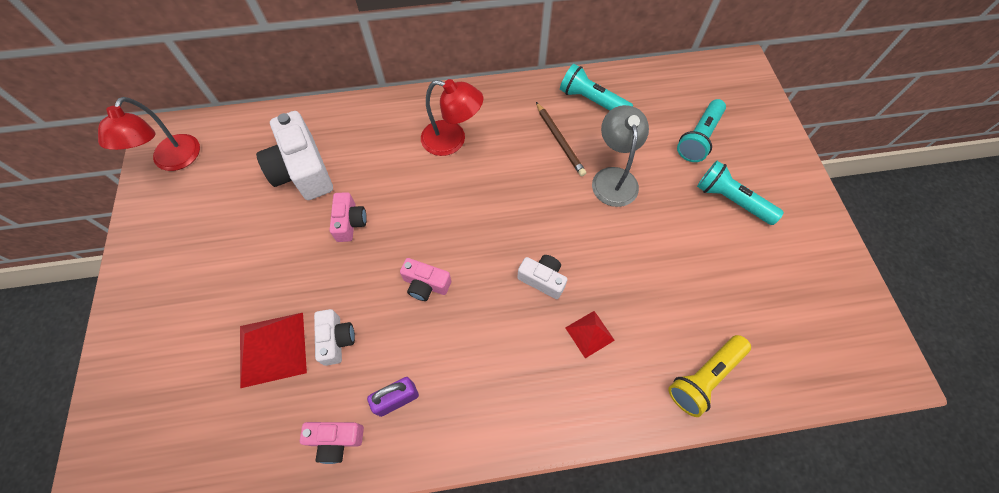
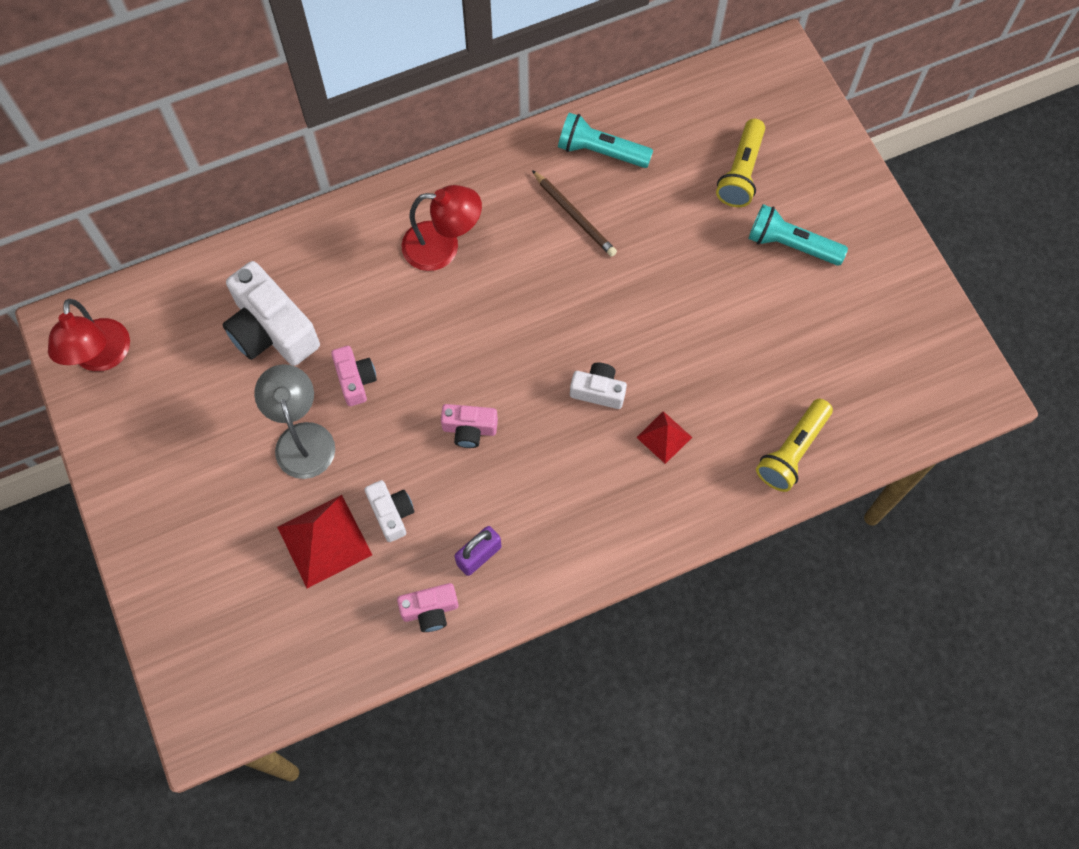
camera: 15 degrees left, 5 degrees up
(613, 178) = (650, 249): grey lamp -> grey lamp (302, 438)
(698, 138) = (741, 172): turquoise flashlight -> yellow flashlight

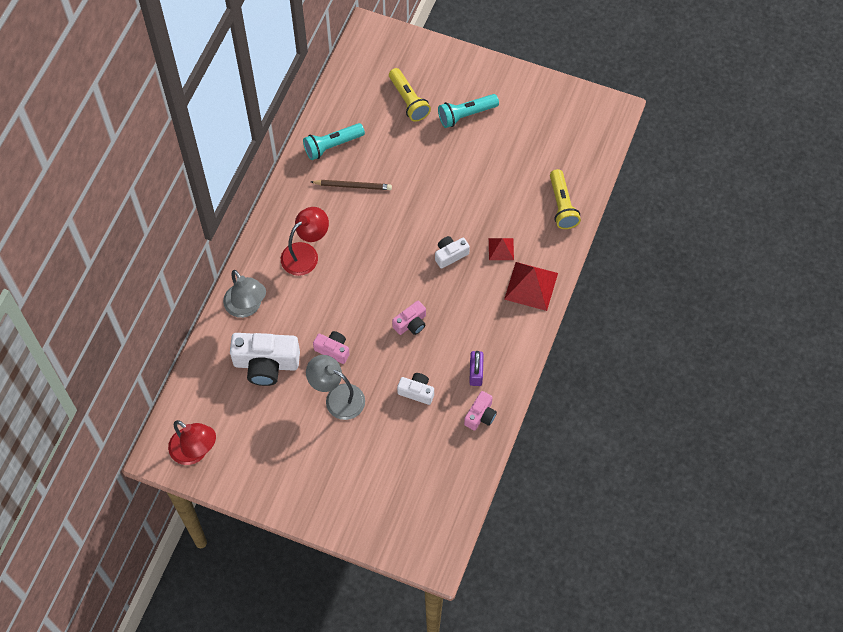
camera: 45 degrees left, 5 degrees down
(319, 250) = (247, 307): none -> grey lamp
(324, 540) = (399, 431): red pyramid -> red pyramid (531, 286)

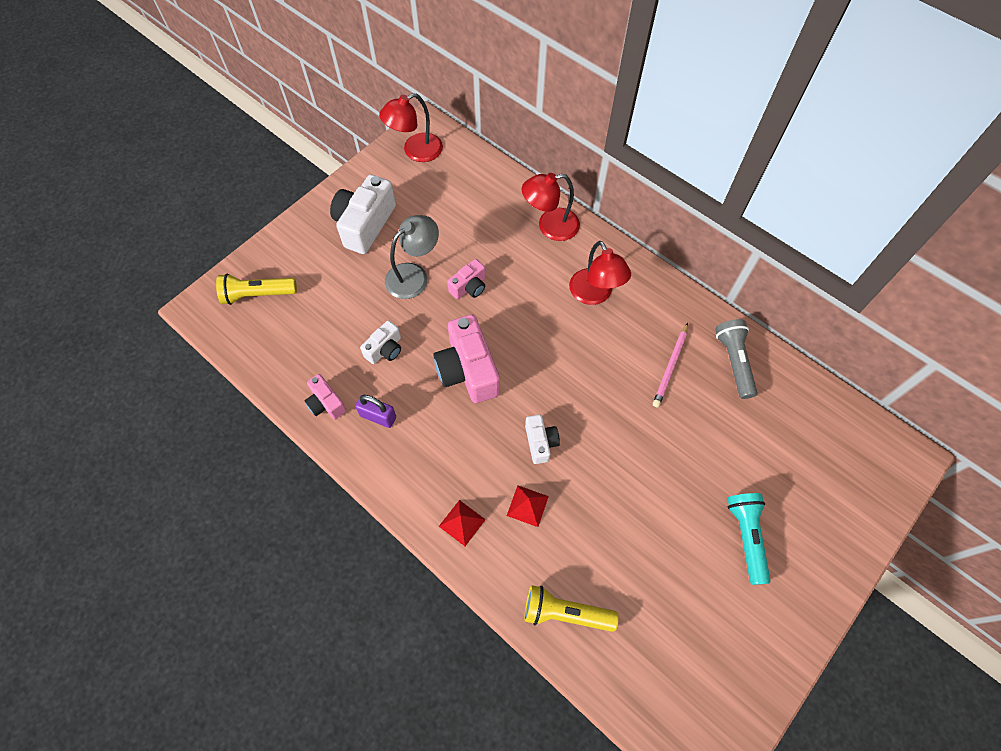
camera: 110 degrees right, 0 degrees up
(247, 307) = (550, 226): grey lamp -> red lamp
(266, 364) = (479, 226): white camera -> white camera (365, 224)
(332, 145) = (734, 362): turquoise flashlight -> grey flashlight
(352, 186) = (670, 366): brown pencil -> pink pencil
(408, 101) = (784, 470): yellow flashlight -> yellow flashlight (257, 294)
(411, 323) = (468, 370): pink camera -> pink camera, size x1.86
(531, 286) = (462, 522): red pyramid -> red pyramid, size x0.57

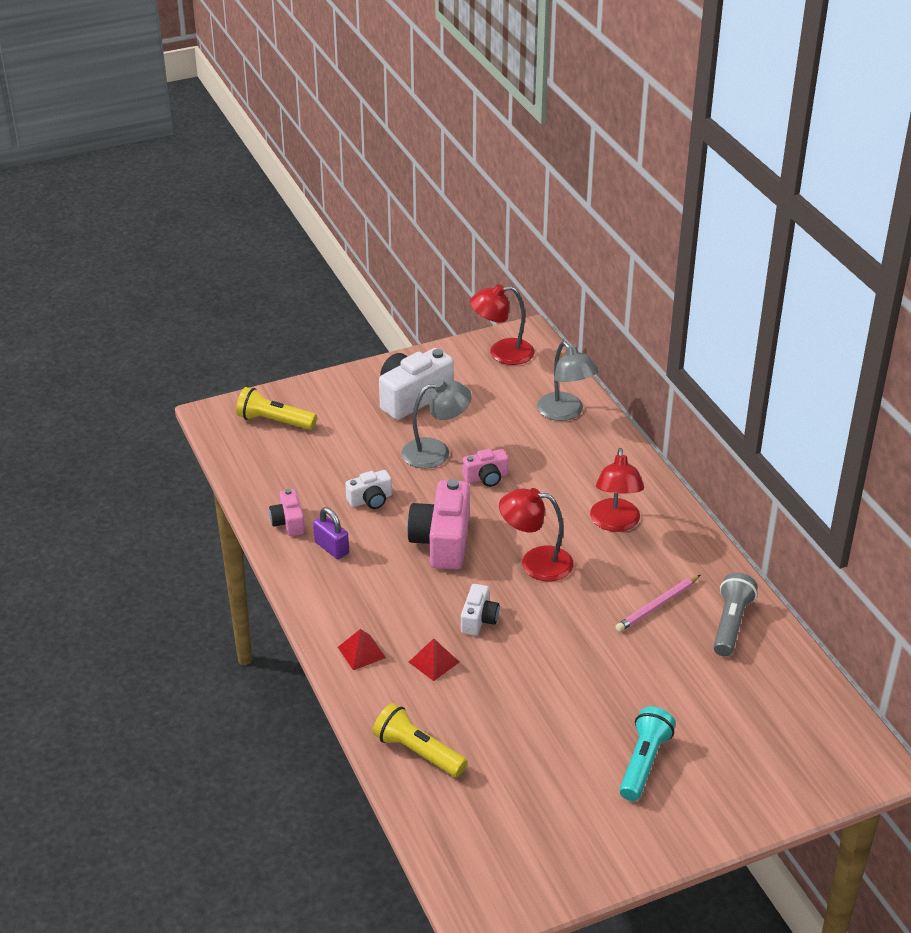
camera: 25 degrees right, 25 degrees down
(497, 195) = (565, 413): none -> grey lamp
(550, 226) = (604, 454): red lamp -> red lamp (535, 562)

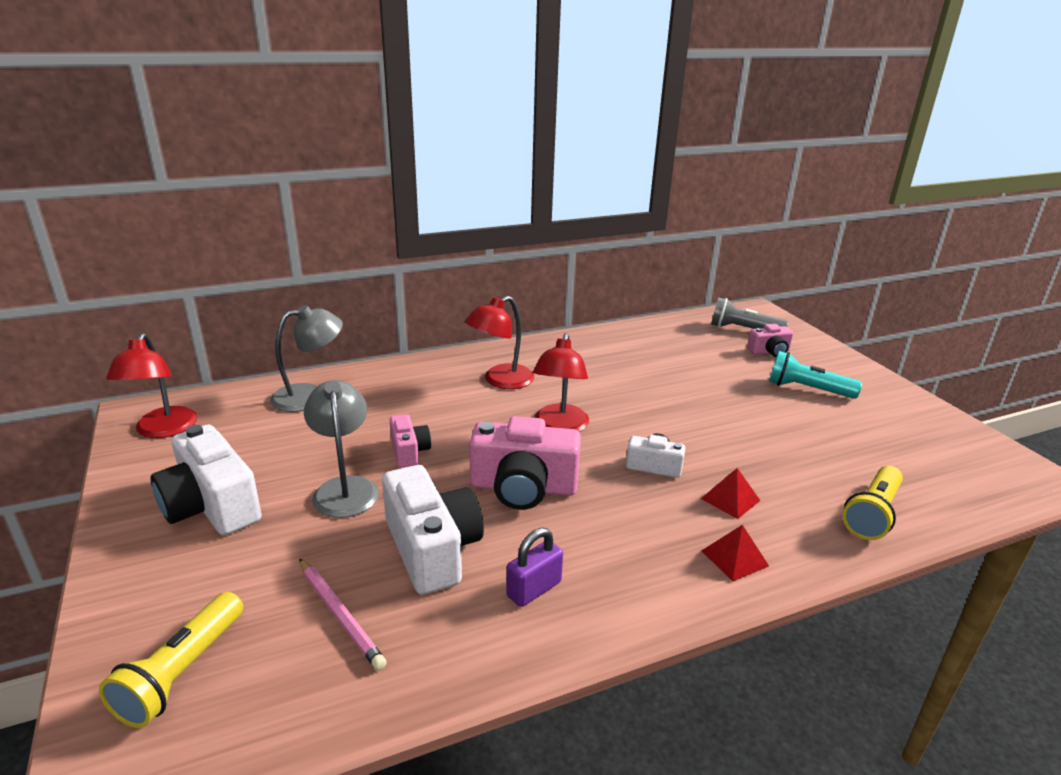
camera: 90 degrees left, 10 degrees down
(288, 522) = (470, 642): pink camera -> pink camera (769, 352)
(370, 500) = (432, 549): white camera -> white camera, size x1.86
(615, 523) = (500, 381): red lamp -> red lamp turned 135 degrees clockwise
(657, 605) = (614, 369): pink pencil -> pink pencil (339, 615)
(731, 624) = (631, 342): grey flashlight -> grey flashlight (743, 330)

